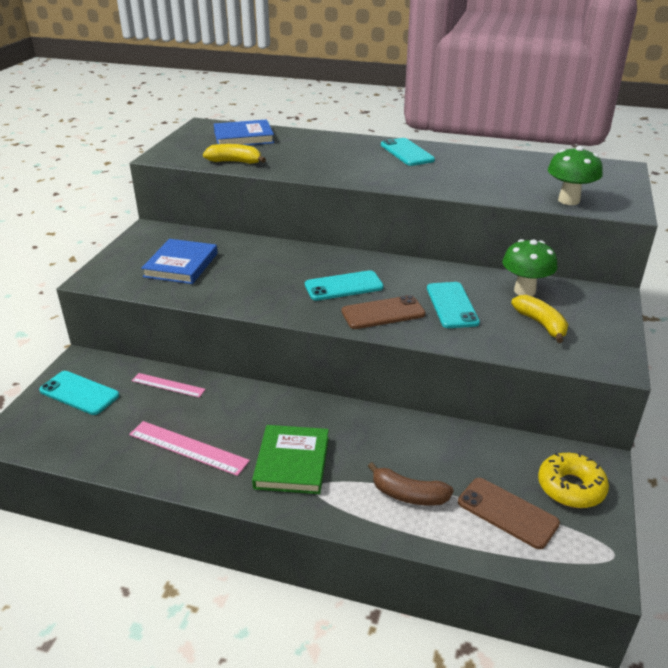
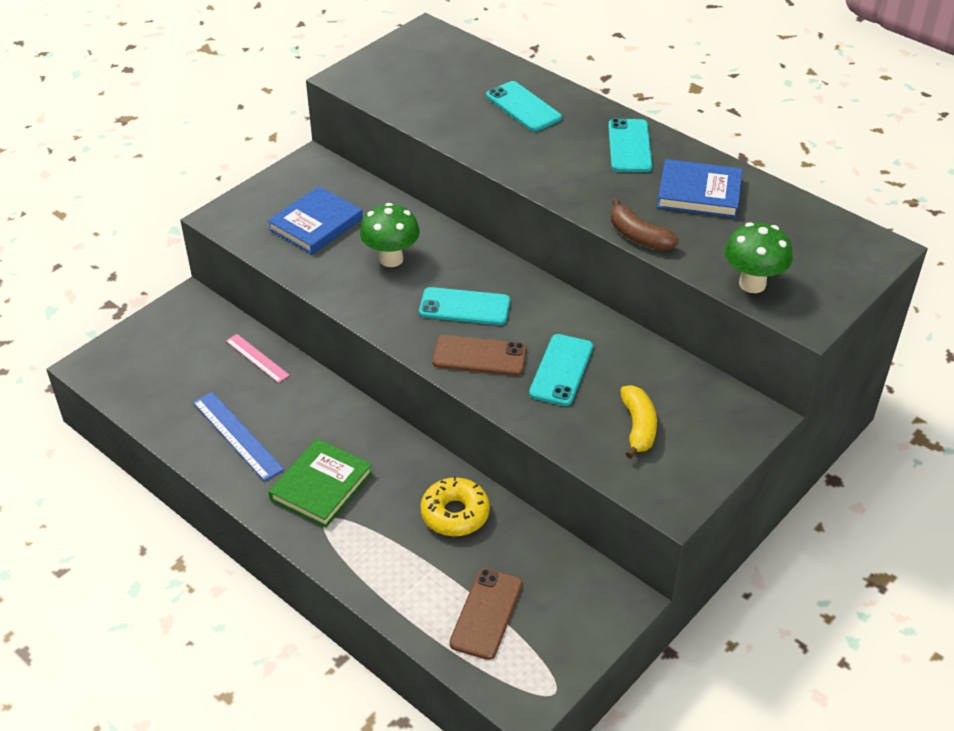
camera: 25 degrees right, 10 degrees up
(79, 393) = (171, 339): turquoise phone -> turquoise phone (523, 107)
(188, 448) = (237, 435): pink ruler -> blue ruler
(235, 162) = (418, 109): yellow banana -> none
(243, 137) = (456, 67): blue book -> blue book (699, 193)
(408, 495) = (406, 560): brown banana -> brown banana (638, 236)
(507, 513) = (486, 613): brown phone -> brown phone turned 45 degrees clockwise
(524, 291) = (660, 377): green mushroom -> green mushroom (391, 259)
(571, 487) = (571, 614): yellow donut -> yellow donut (455, 514)

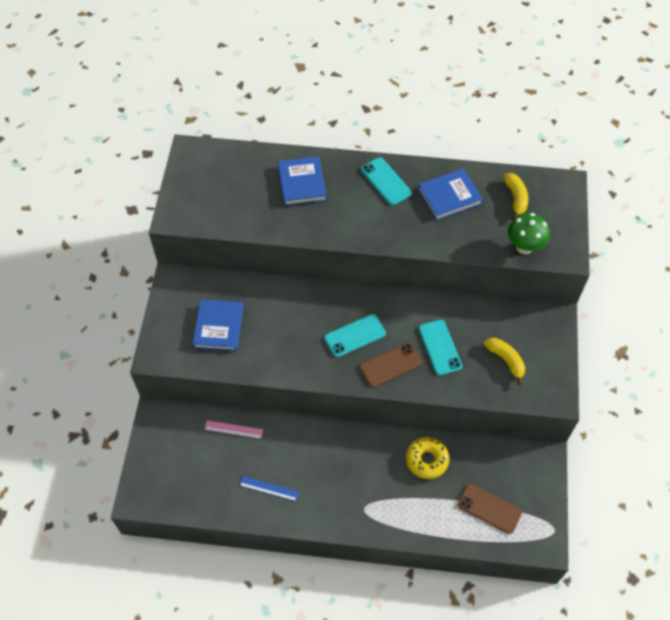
camera: 35 degrees left, 15 degrees up
(237, 435) = (269, 488): blue ruler -> blue ruler, size x0.66
(321, 486) = (344, 490): green book -> none
(391, 259) = (285, 326): green mushroom -> none
(486, 613) = (489, 508): brown phone -> brown phone turned 45 degrees counterclockwise
(523, 107) = (302, 183): turquoise phone -> blue book
(638, 236) = (443, 247): brown banana -> none
(791, 232) = (515, 198): none -> yellow banana

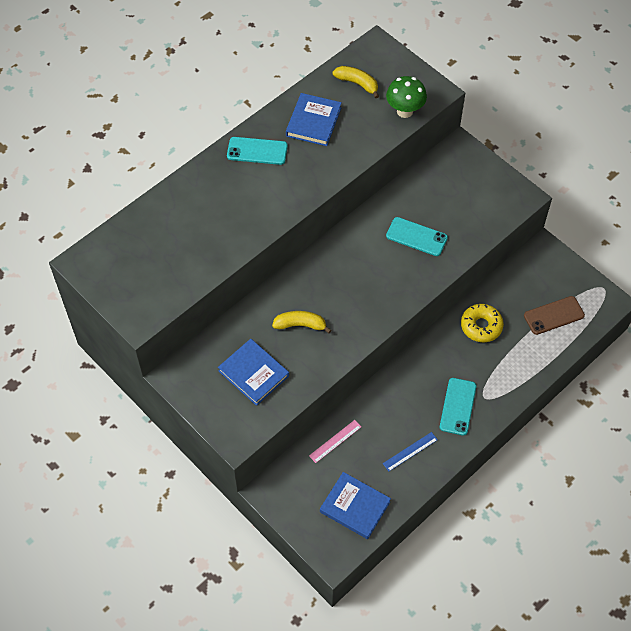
camera: 50 degrees left, 0 degrees up
(302, 183) = (199, 207): blue book -> blue book (355, 507)
(355, 336) = (353, 284): turquoise phone -> turquoise phone (458, 406)
(390, 365) = (401, 279): brown phone -> none
(506, 360) = (466, 204): yellow banana -> yellow banana (300, 325)

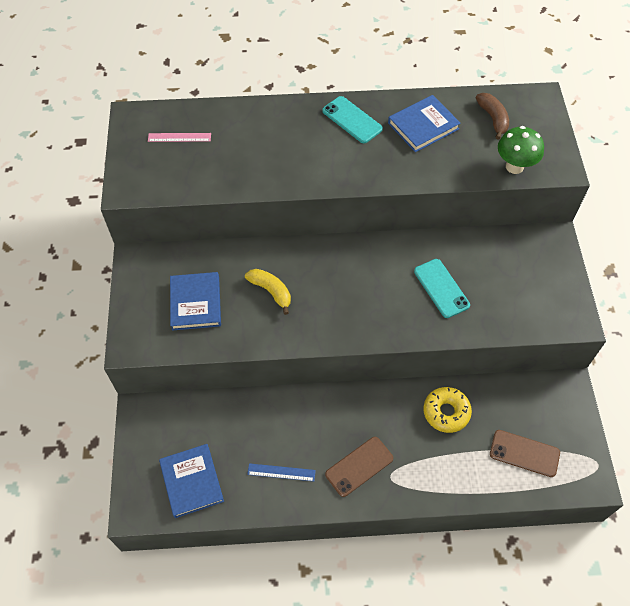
camera: 40 degrees right, 0 degrees up
(335, 441) = (229, 414): pink ruler -> pink ruler (179, 137)
(357, 83) = (493, 118): yellow banana -> brown banana
(458, 406) = (359, 466): turquoise phone -> brown phone

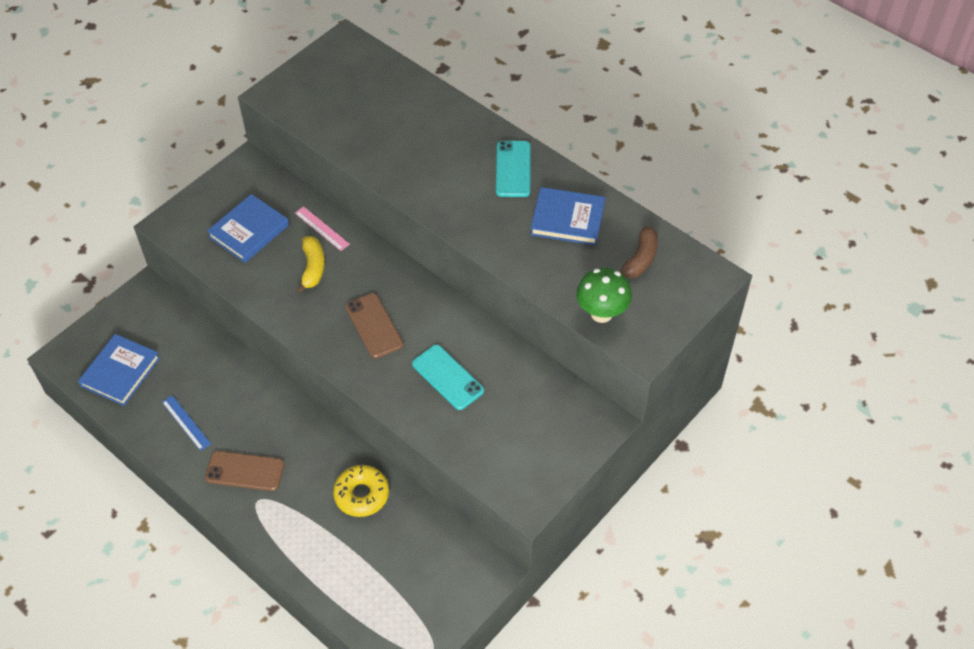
camera: 45 degrees right, 5 degrees down
(179, 137) = (359, 83): pink ruler -> pink ruler (322, 228)
(441, 288) = (447, 377): turquoise phone -> turquoise phone turned 60 degrees counterclockwise
(524, 453) = (382, 584): brown phone -> brown phone (374, 326)

